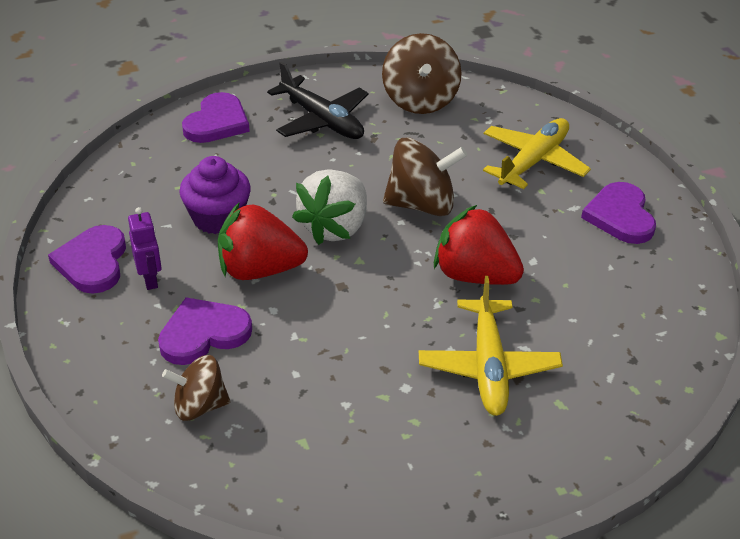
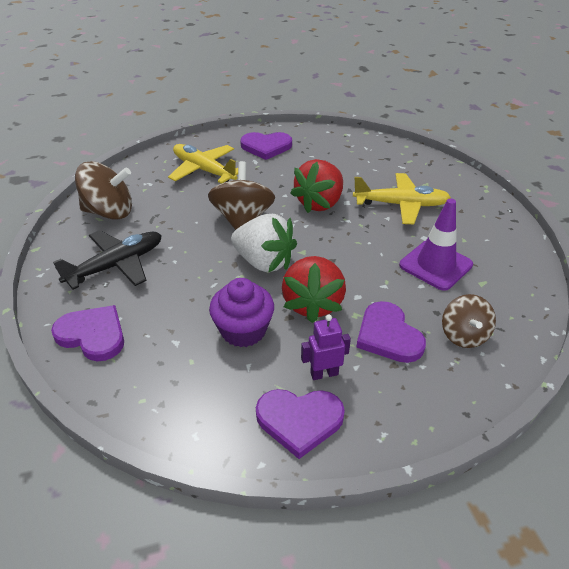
camera: 85 degrees left, 0 degrees up
(340, 393) = (435, 265): none -> purple traffic cone

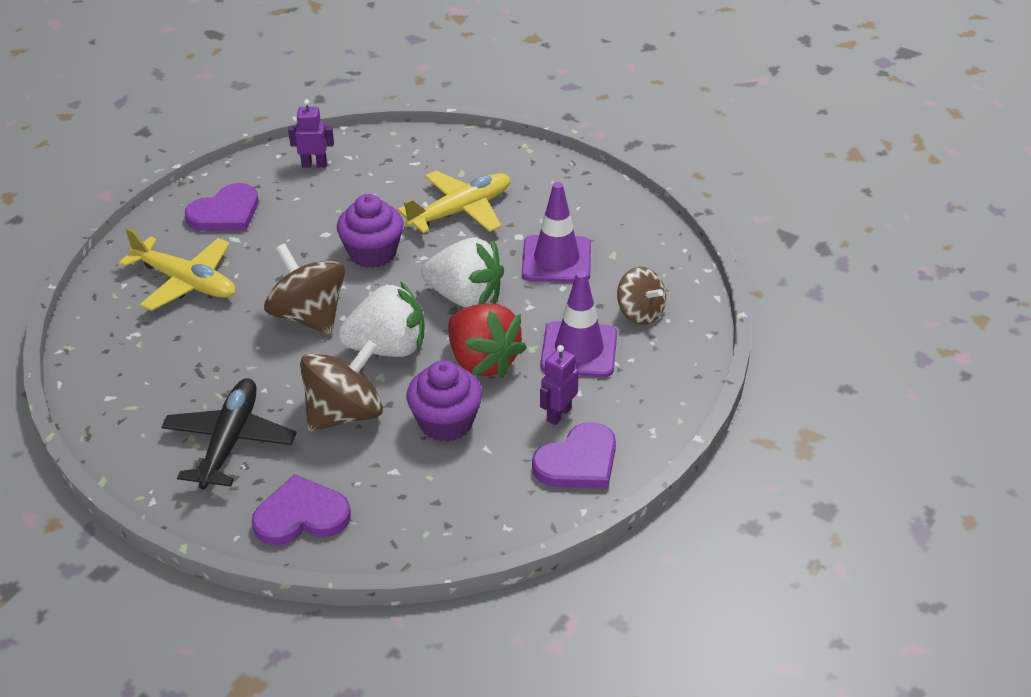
camera: 40 degrees left, 0 degrees up
(109, 212) = (134, 392): brown spinning top -> brown spinning top (344, 414)
(204, 170) = (185, 282): yellow plane -> yellow plane turned 150 degrees counterclockwise
(319, 203) = (372, 253): red strawberry -> purple cupcake
(341, 143) = (314, 164): none -> purple robot
(347, 257) = (465, 297): none -> white strawberry
(388, 335) = (579, 350): purple heart -> purple traffic cone

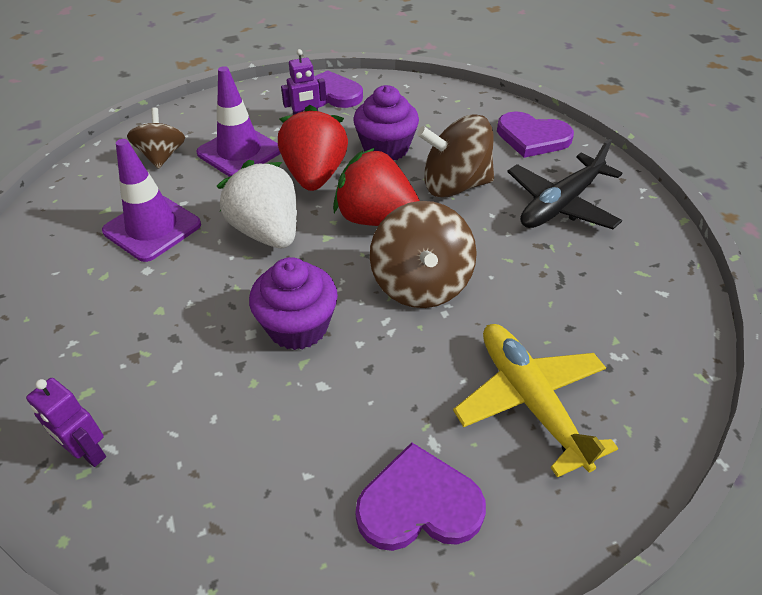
camera: 145 degrees left, 5 degrees up
(314, 164) = (229, 536): purple robot -> purple robot (88, 452)
(388, 348) = (376, 219): white strawberry -> red strawberry
(460, 211) = (157, 332): yellow plane -> none

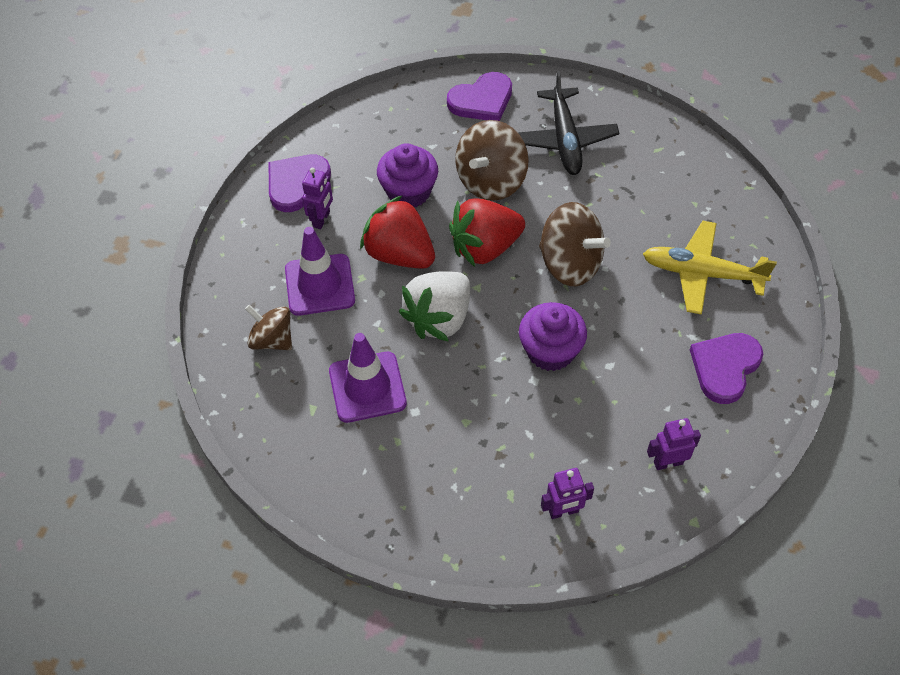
camera: 50 degrees left, 10 degrees up
(225, 522) = (668, 462): none -> purple robot
(267, 232) = (439, 318): white strawberry -> white strawberry turned 60 degrees counterclockwise

